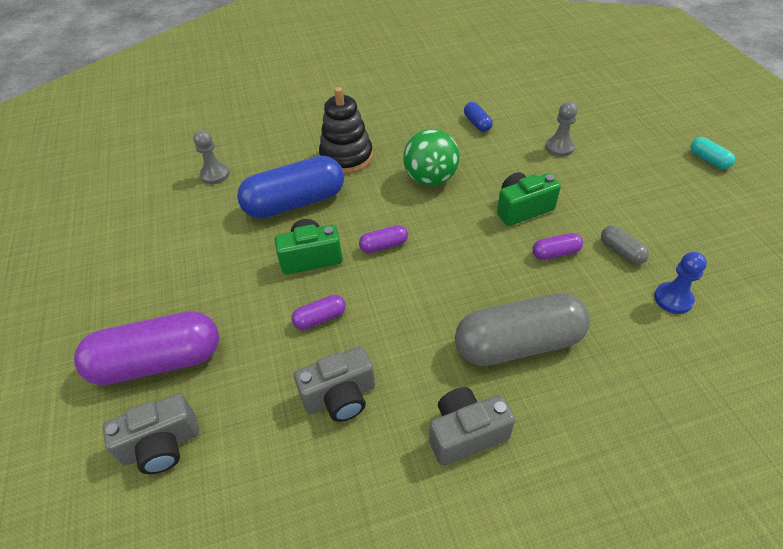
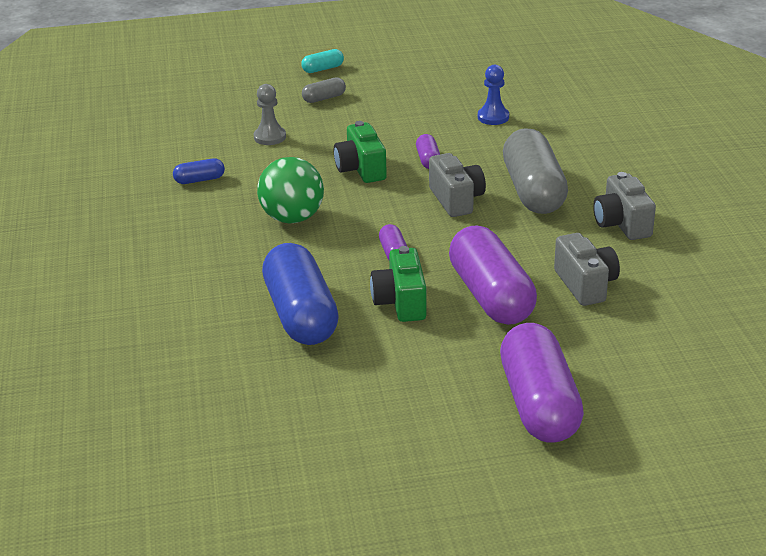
camera: 85 degrees left, 15 degrees down
(162, 445) = (639, 390): grey camera -> grey camera (456, 200)
(215, 174) = (214, 387): grey pawn -> none
(320, 318) = (491, 296): purple capsule -> purple capsule, size x2.28
(346, 157) = (224, 275): black stacking toy -> none
(621, 251) = (433, 129): grey capsule -> grey capsule (324, 98)

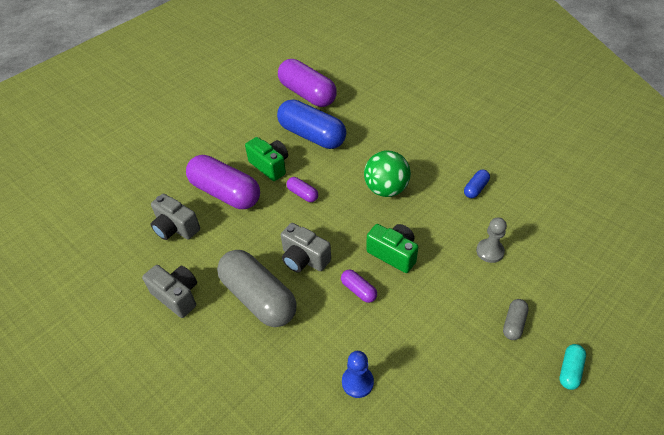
camera: 145 degrees right, 15 degrees up
(539, 404) = (162, 146): purple capsule -> purple capsule (307, 94)

